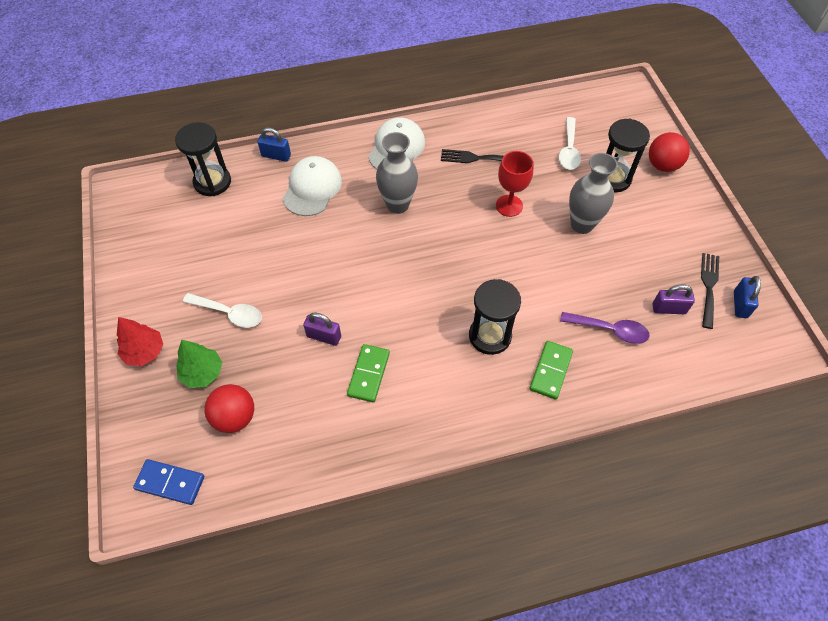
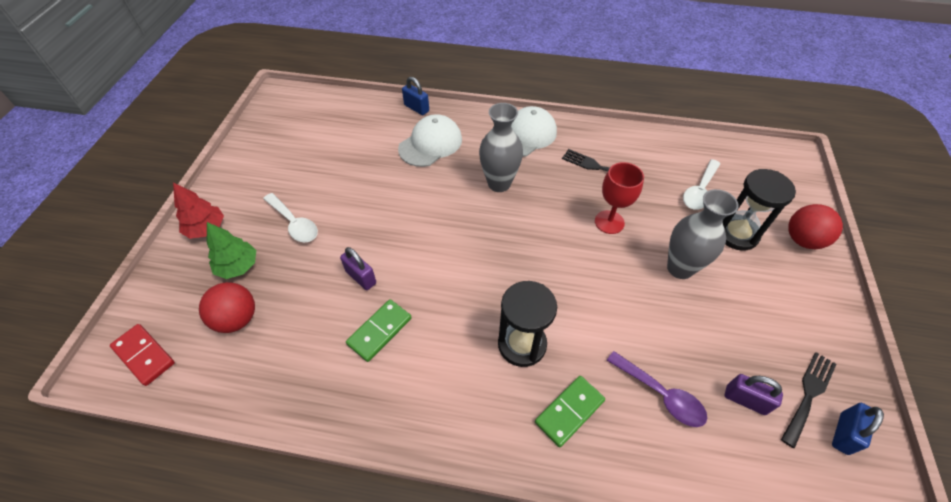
camera: 25 degrees right, 5 degrees down
(170, 483) = (144, 355): blue domino -> red domino
(212, 182) = (352, 112): black hourglass -> none

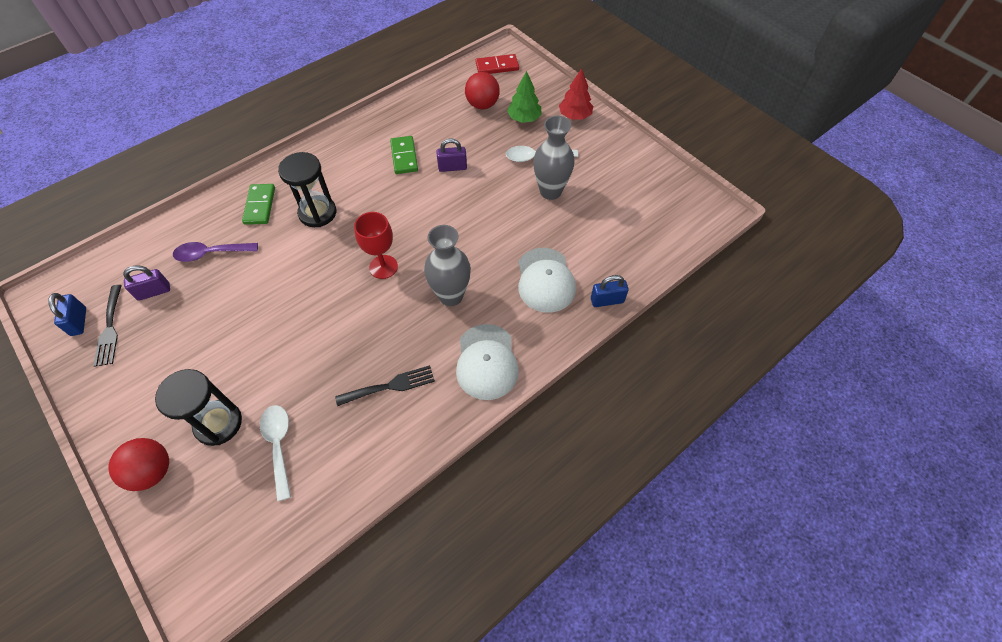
camera: 130 degrees right, 5 degrees up
(609, 222) = (334, 339): red goblet -> red goblet (383, 267)
(680, 268) = (249, 347): grey vase -> grey vase (550, 191)

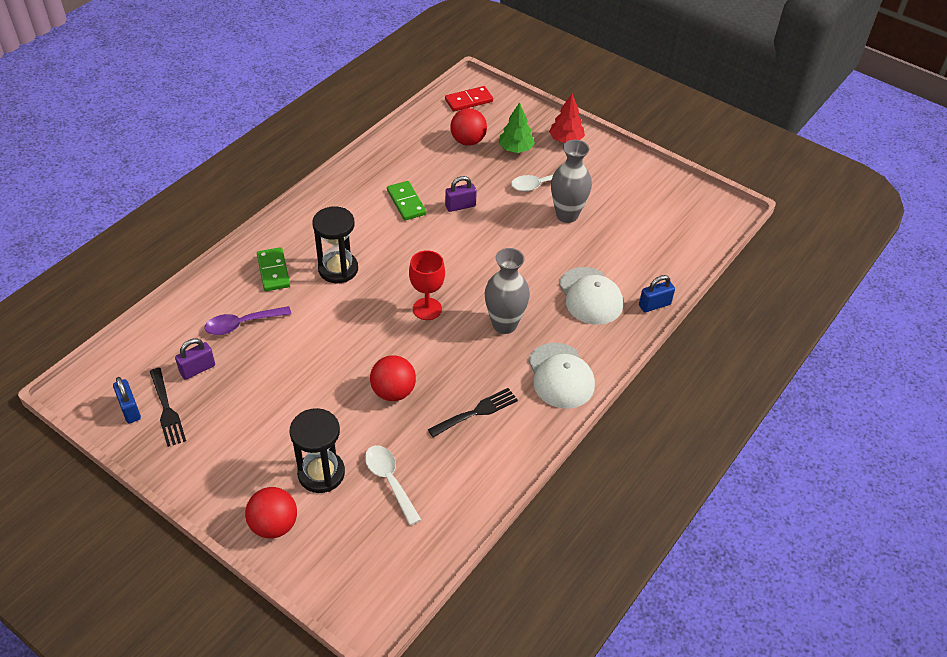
camera: 15 degrees left, 10 degrees down
(319, 348) = (393, 392): none -> red ball

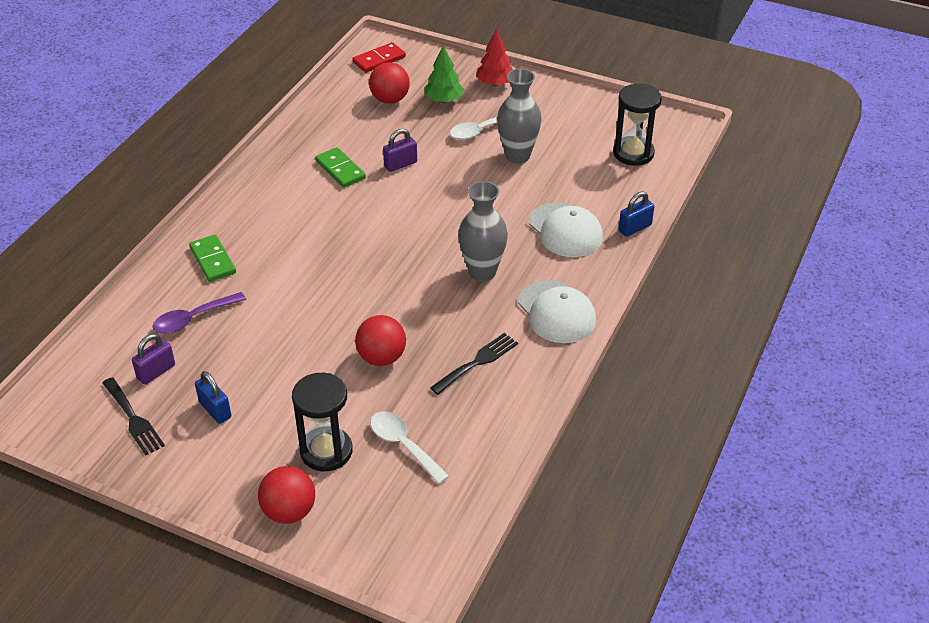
camera: 10 degrees left, 5 degrees down
(130, 409) = (90, 425): blue padlock -> blue padlock (215, 410)
(338, 269) = (284, 247): black hourglass -> black hourglass (633, 153)
(427, 309) = (394, 271): red goblet -> none

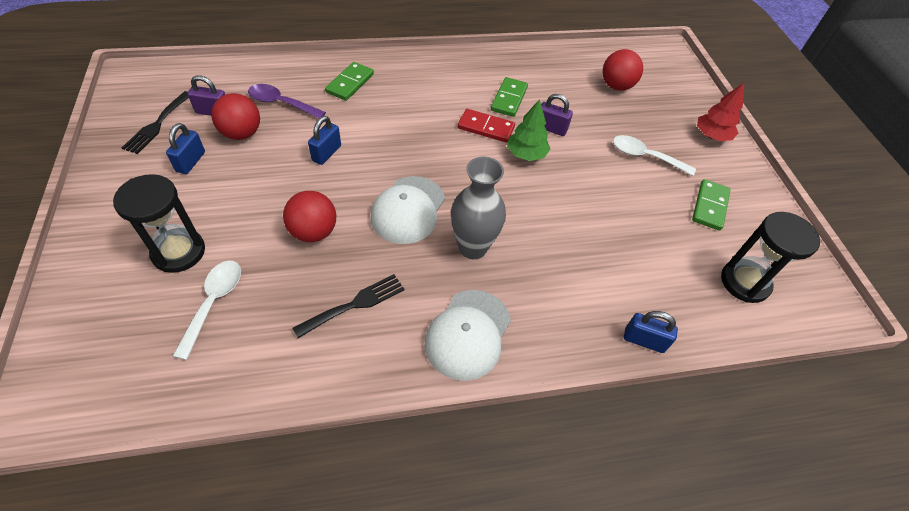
camera: 50 degrees right, 10 degrees up
(289, 511) = (95, 263): red ball -> red ball (242, 134)
(294, 314) = (326, 153): none -> blue padlock
(379, 60) = (652, 58): red domino -> red domino (486, 127)
(444, 100) = (653, 115): green tree -> green tree (526, 154)
(477, 362) = (355, 304): black fork -> black fork turned 45 degrees counterclockwise
(517, 156) = (642, 196): grey vase -> none
(558, 128) = (709, 206): none -> green domino
(565, 230) = (584, 282): white cap -> white cap (408, 210)

